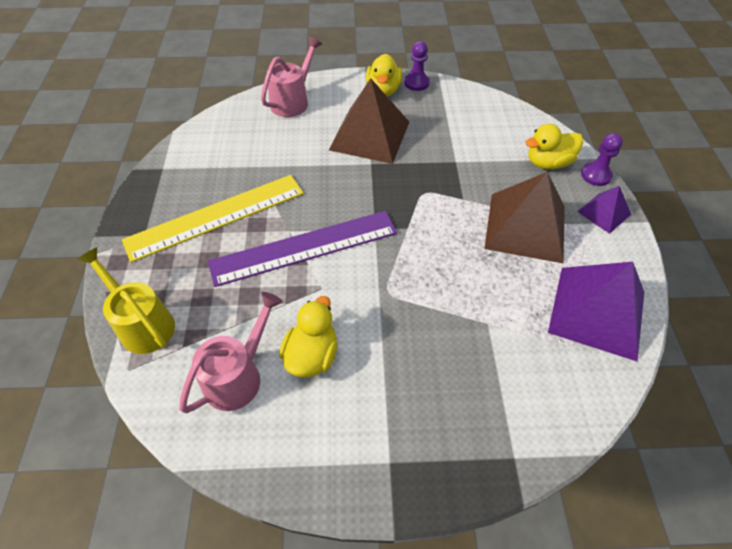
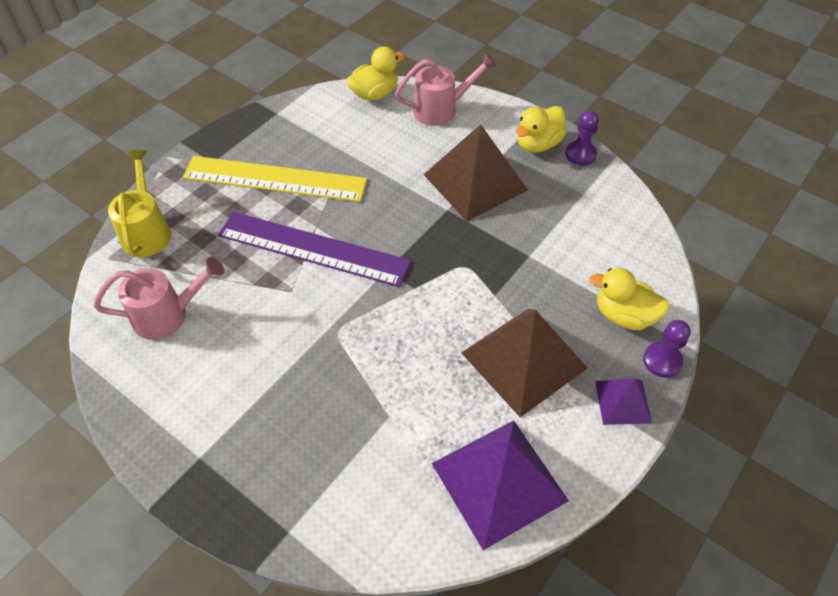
camera: 40 degrees right, 0 degrees up
(312, 355) = (230, 338): yellow duck -> yellow duck (375, 94)

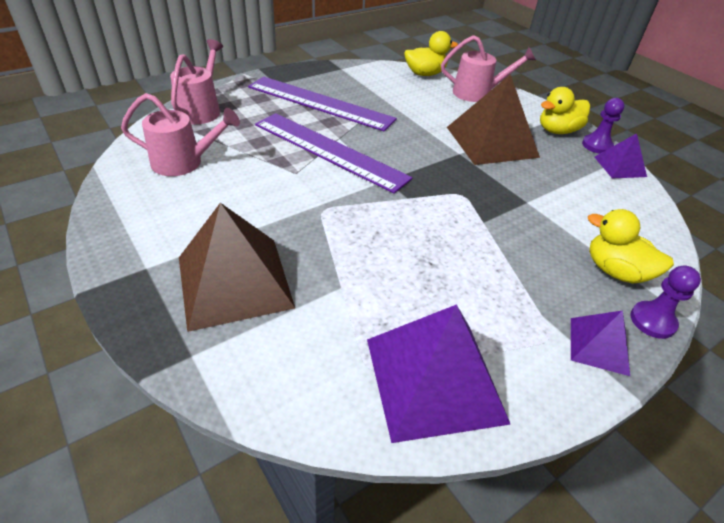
camera: 15 degrees right, 10 degrees down
(147, 231) = (201, 109): yellow watering can -> pink watering can
(275, 179) = (320, 103): yellow ruler -> purple ruler
(524, 360) = (497, 279): brown pyramid -> brown pyramid (234, 282)
(607, 178) = (620, 166): none -> purple pyramid

